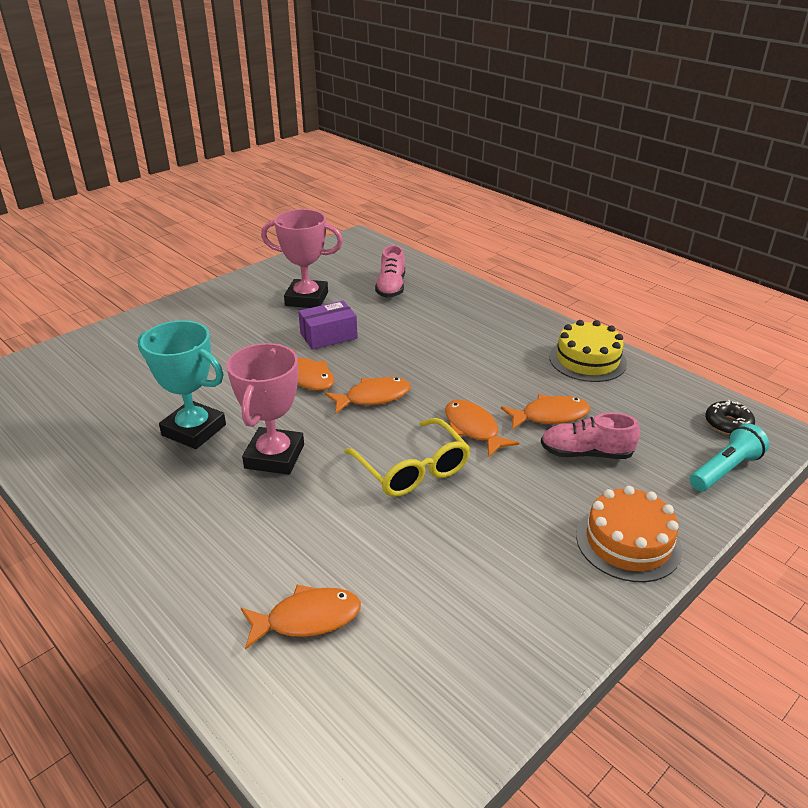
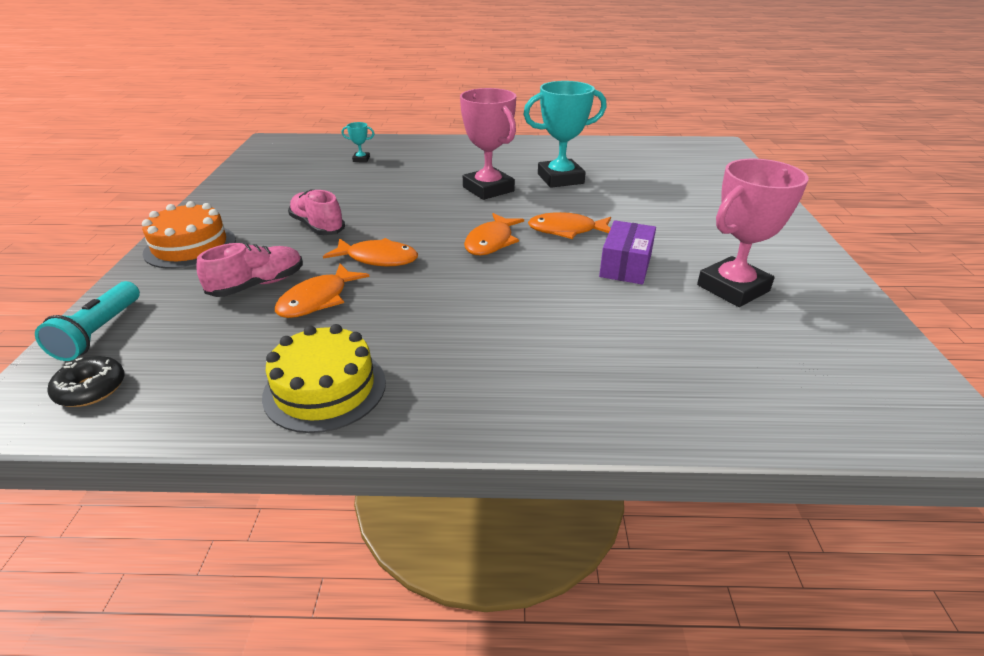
camera: 135 degrees right, 0 degrees up
(307, 619) = (361, 159): orange fish -> turquoise trophy
(391, 287) = (704, 357): pink shoe -> pink shoe (318, 226)
(412, 469) = (390, 219): yellow glasses -> none

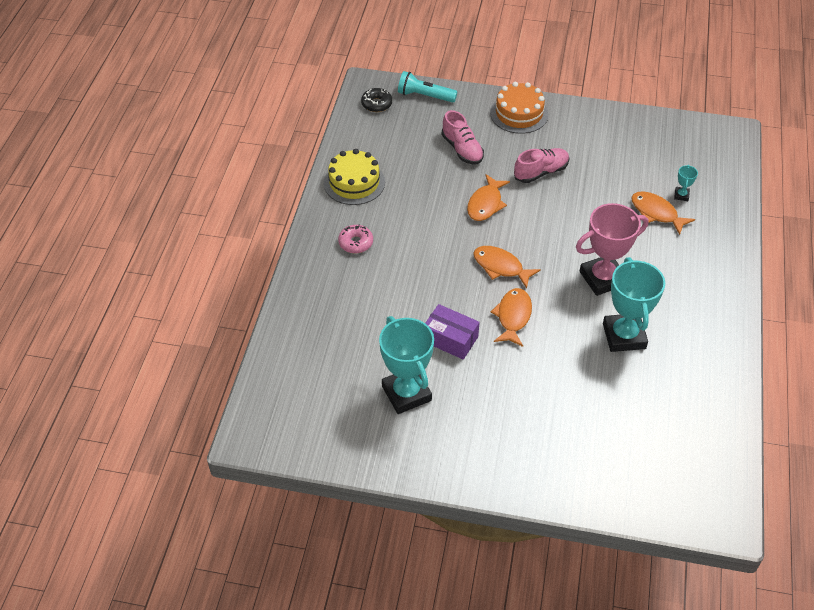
camera: 100 degrees right, 15 degrees up
(318, 300) = (439, 176): orange fish -> orange fish (656, 213)
(480, 366) = (355, 243): none -> pink donut
(733, 288) = (406, 393): pink trophy -> turquoise trophy

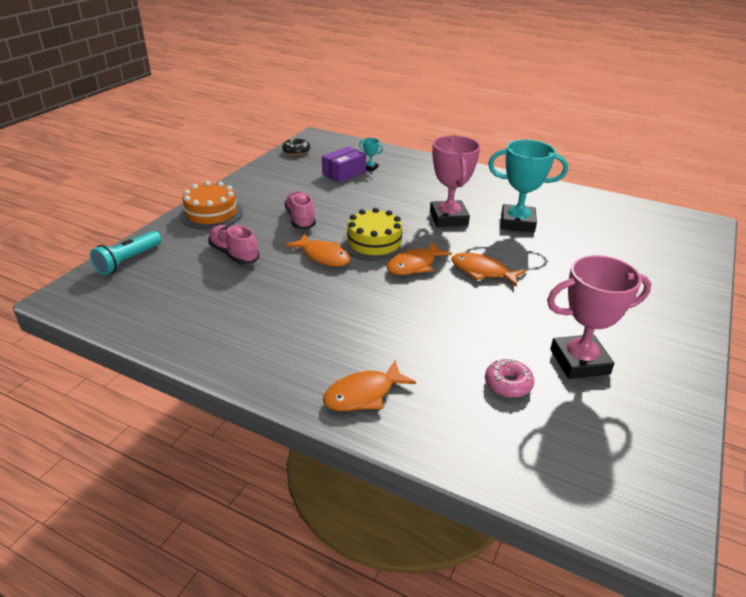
camera: 75 degrees left, 15 degrees down
(354, 182) = (227, 340): yellow cake -> yellow cake (374, 243)
(355, 243) = (332, 358): pink donut -> pink donut (508, 384)
(376, 104) = (105, 296): black donut -> black donut (296, 151)
(406, 393) = (579, 361): turquoise trophy -> pink trophy
(450, 339) = (504, 315): purple box -> purple box (344, 173)
(462, 149) = (234, 254): pink shoe -> pink shoe turned 120 degrees counterclockwise
(656, 213) = (384, 181): orange fish -> orange fish (363, 394)

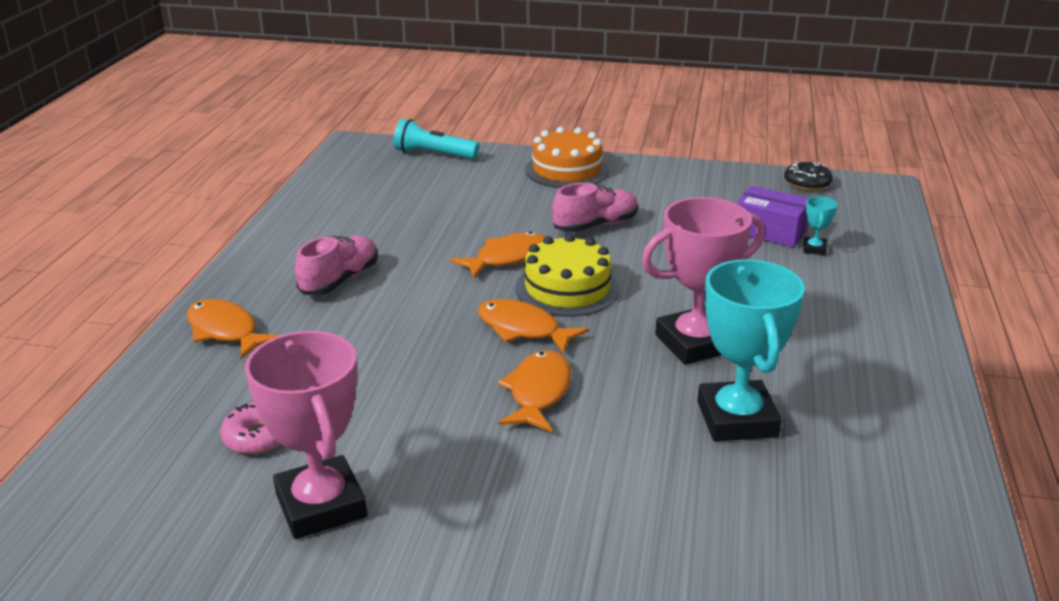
camera: 75 degrees right, 5 degrees down
(234, 254) = (479, 203): pink shoe -> pink shoe (340, 280)
(323, 256) = (507, 258): orange fish -> orange fish turned 150 degrees counterclockwise

